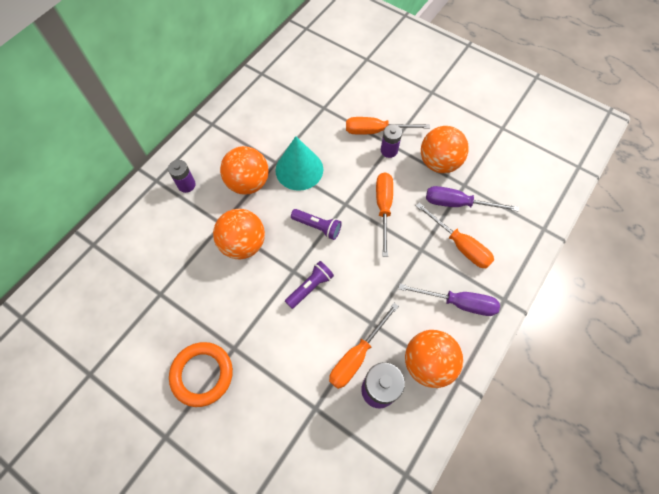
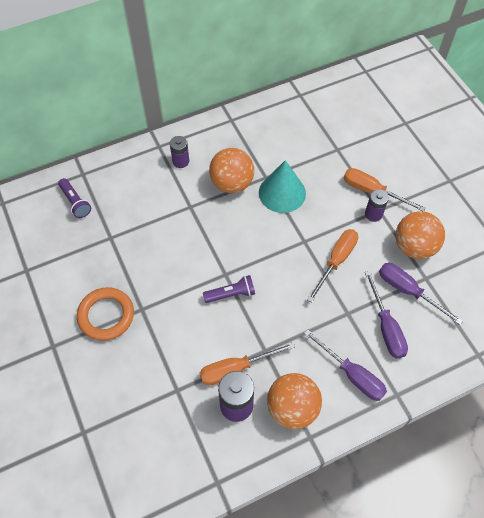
camera: 30 degrees right, 5 degrees down
(243, 244) = (197, 231): orange ball -> none
(317, 227) = (268, 248): purple flashlight -> purple flashlight (75, 202)
(460, 245) = (386, 327): orange screwdriver -> purple screwdriver

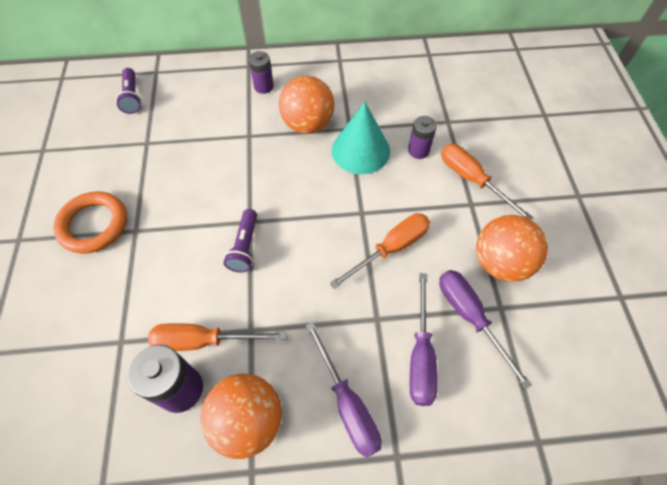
camera: 20 degrees right, 0 degrees up
(231, 294) = (245, 247): purple flashlight -> purple flashlight turned 90 degrees clockwise
(373, 214) = (462, 207): purple battery -> purple battery (418, 150)

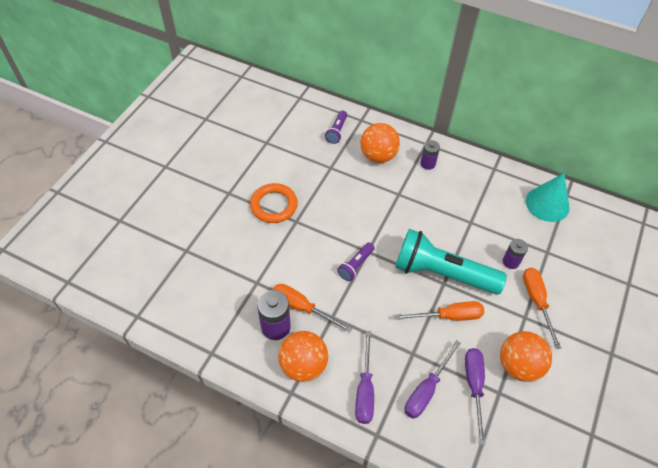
camera: 30 degrees right, 5 degrees down
(308, 124) = (442, 205): orange ball -> orange ball (378, 156)
(353, 202) = (442, 273): none -> turquoise flashlight
(360, 150) = (469, 241): turquoise cone -> turquoise cone (547, 204)

